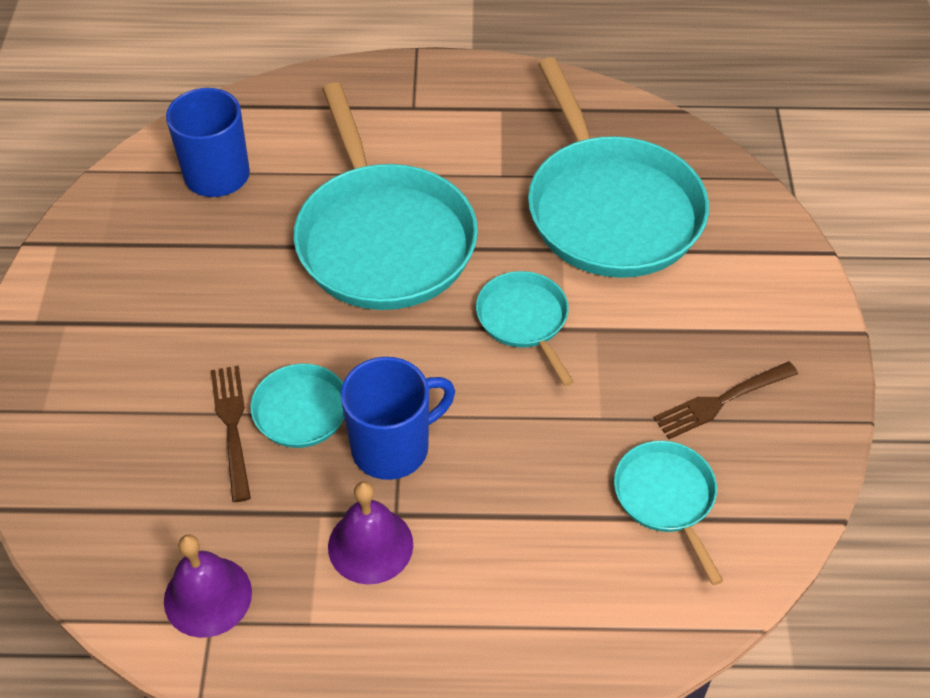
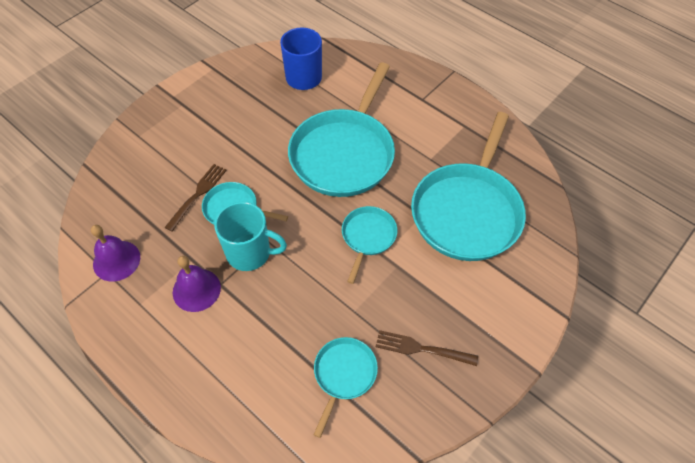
camera: 40 degrees right, 5 degrees up
(393, 447) = (250, 253): blue mug -> turquoise mug

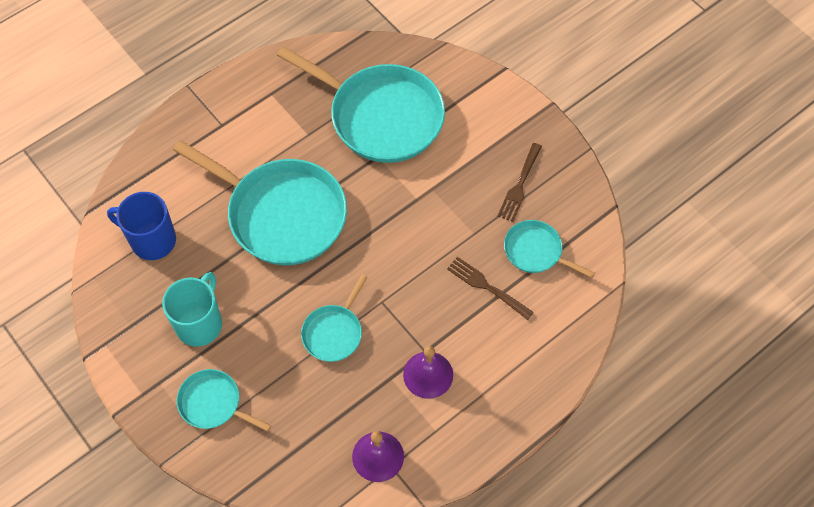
camera: 80 degrees left, 5 degrees up
(197, 195) = (306, 369): brown fork -> brown fork (487, 287)
(250, 253) = (393, 320): turquoise mug -> turquoise mug (200, 324)
(368, 237) = (394, 208): turquoise pan -> turquoise pan (213, 403)

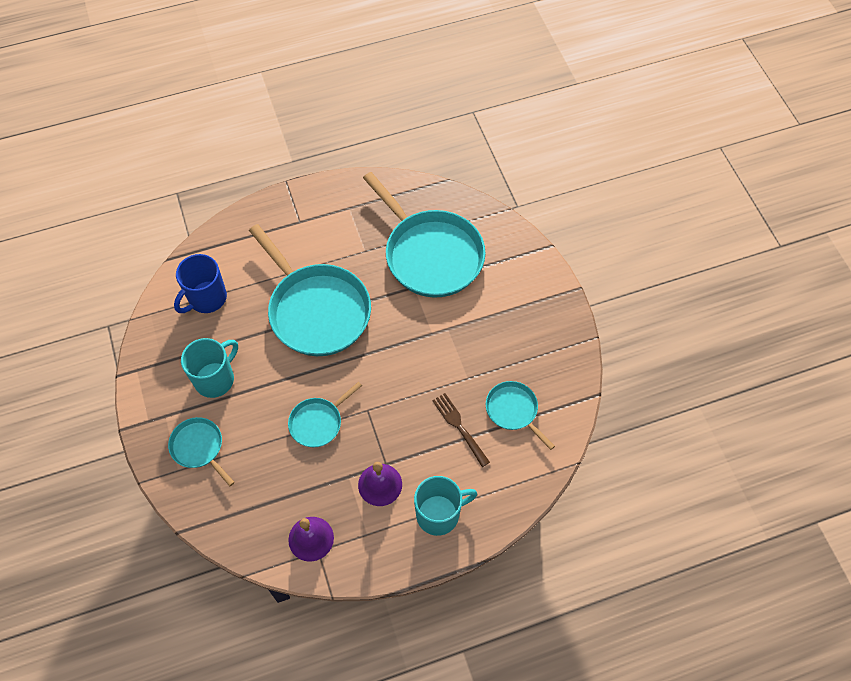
camera: 20 degrees right, 0 degrees up
(152, 240) = (206, 298): blue mug -> blue mug turned 90 degrees counterclockwise
(503, 383) = (439, 514): none -> turquoise mug
(519, 185) = (523, 349): brown fork -> none

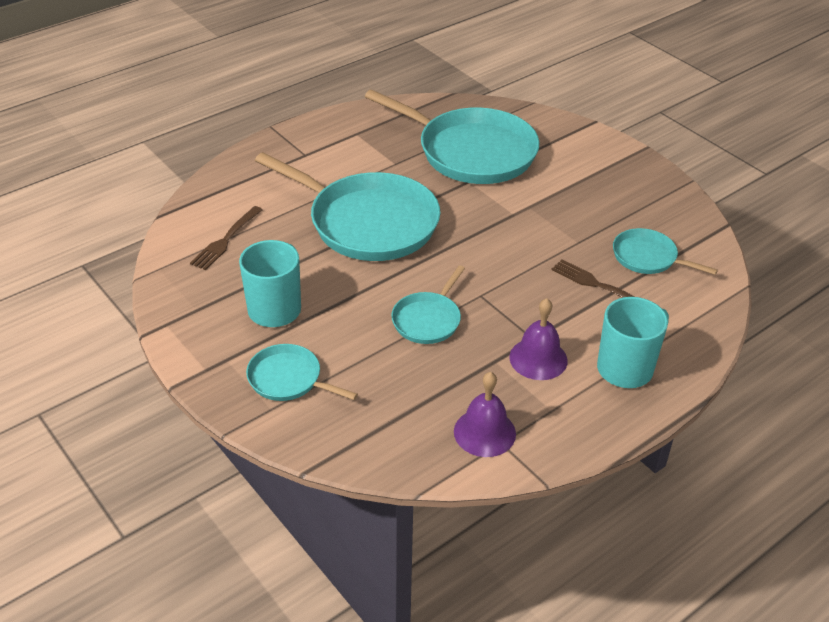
camera: 20 degrees left, 20 degrees down
(206, 298) = (226, 240): blue mug -> brown fork

